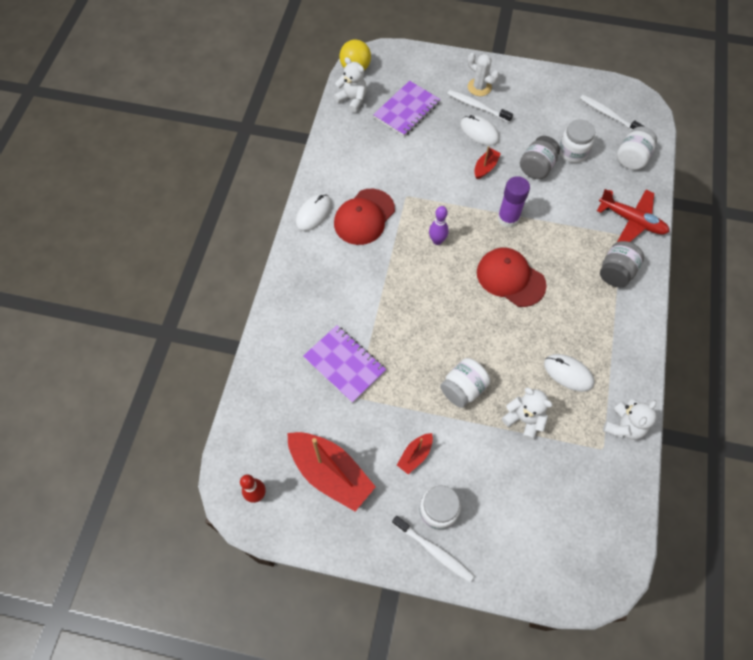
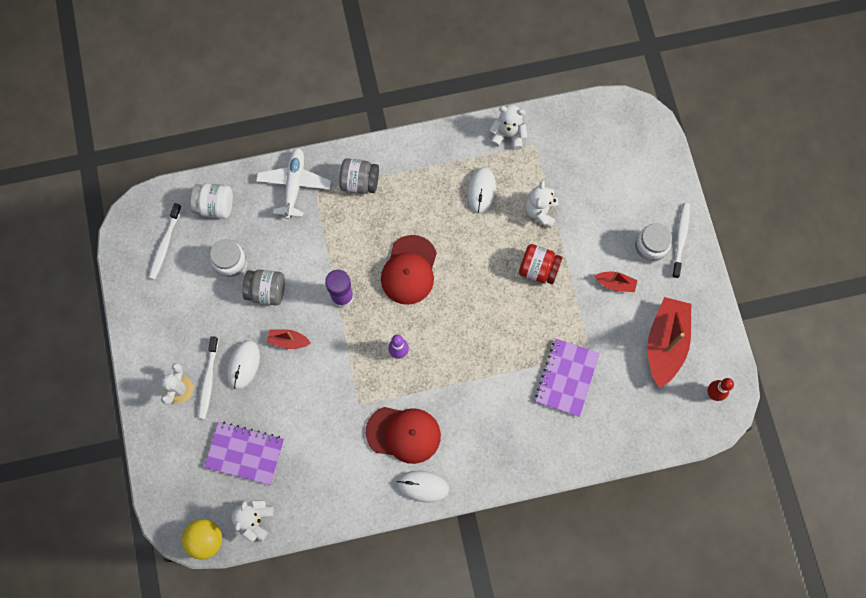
camera: 115 degrees left, 10 degrees up
(463, 389) = (538, 269): white jar -> red jar
(631, 221) = (294, 185): red plane -> white plane

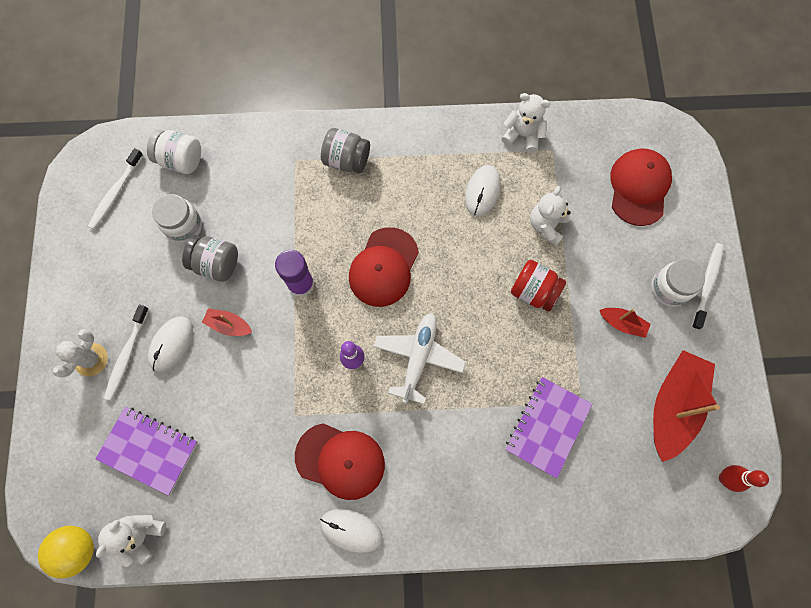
camera: 10 degrees right, 0 degrees up
(294, 185) = (273, 151): white plane -> white plane (418, 357)
(613, 165) = (639, 187): none -> red cap

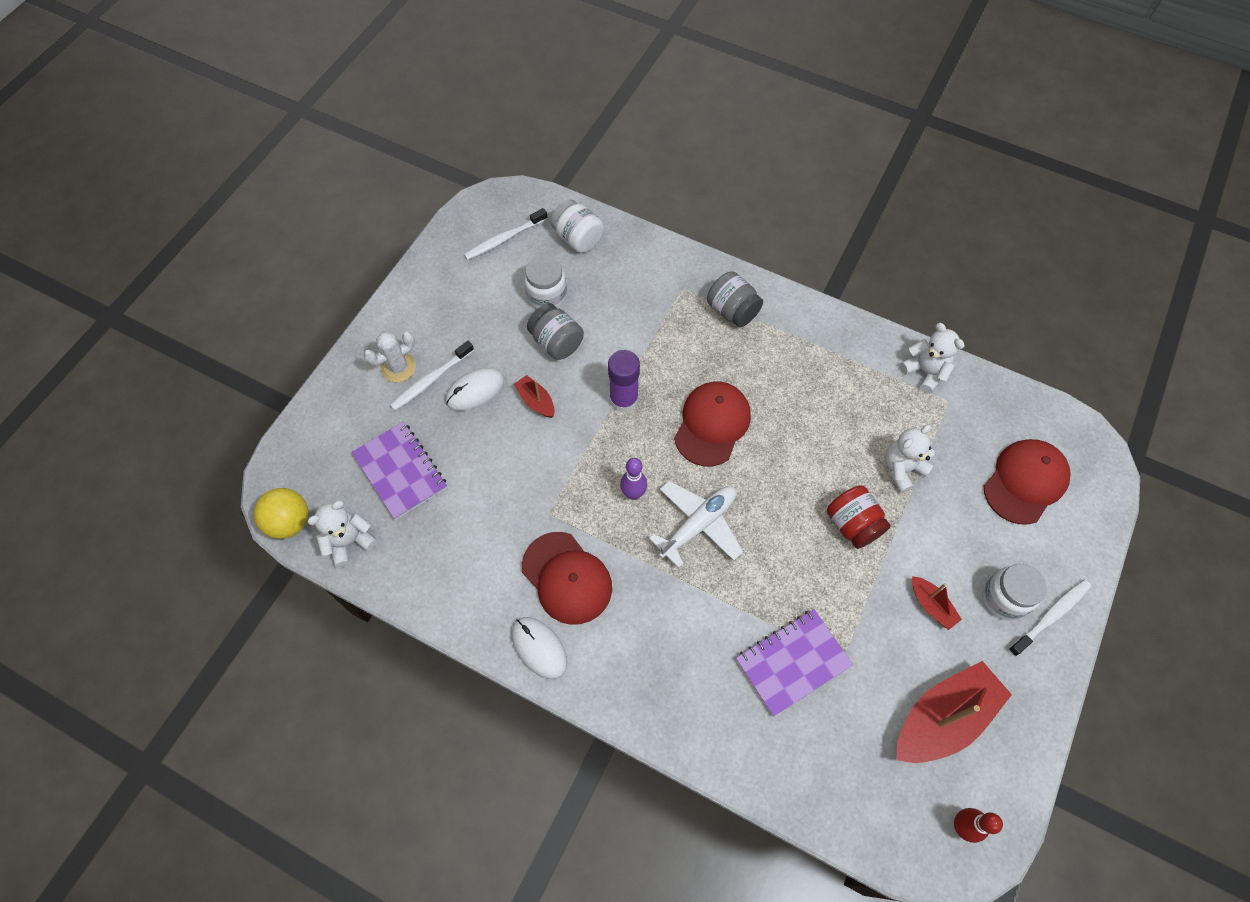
camera: 30 degrees right, 10 degrees down
(384, 267) = (712, 424): red cap -> red cap turned 150 degrees clockwise
(482, 191) = (852, 404): white mouse -> none

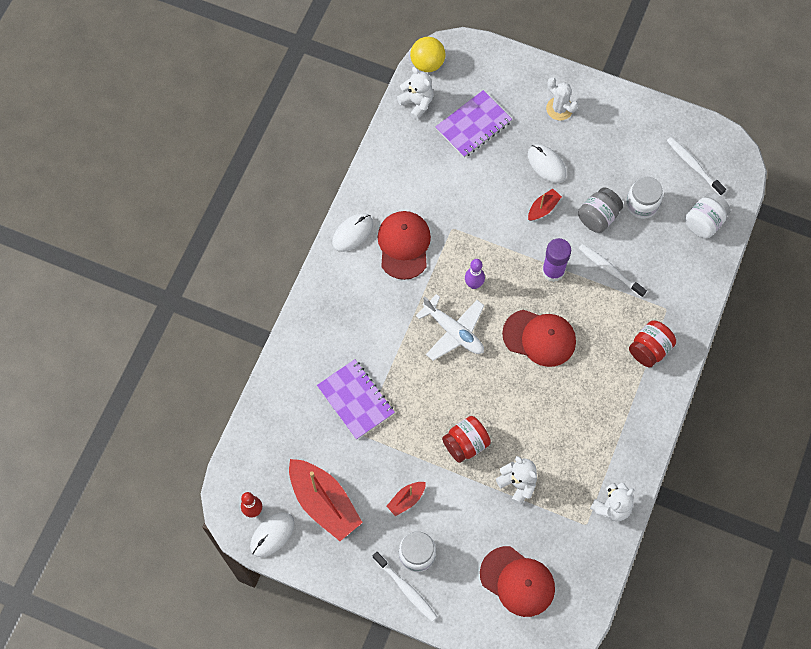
camera: 85 degrees right, 5 degrees up
(431, 380) = (551, 133): white toothbrush -> white toothbrush (609, 270)
(567, 578) = (404, 245): red cap -> red cap turned 135 degrees clockwise
(732, 311) = (649, 349): grey jar -> red jar
(995, 798) = (272, 535): none -> white mouse

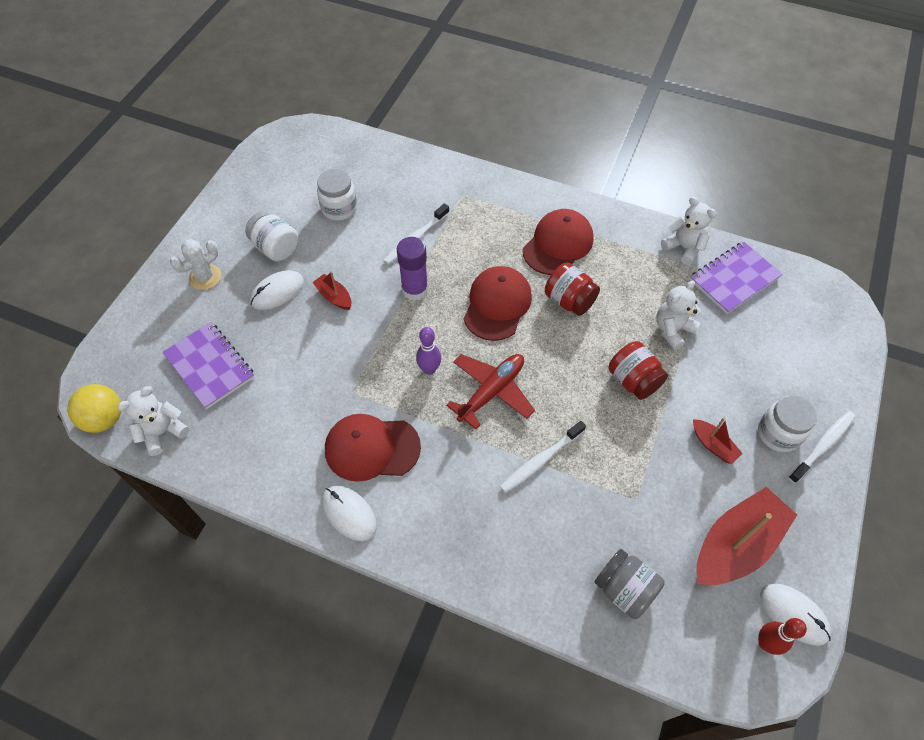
camera: 90 degrees left, 10 degrees down
(356, 400) = (590, 506): purple notebook -> purple notebook (734, 279)
(453, 331) = (491, 392): white plane -> red plane
(517, 581) = (784, 332): red cap -> red cap (558, 244)
(598, 217) = (350, 246): grey jar -> grey jar (624, 589)
(649, 349) = (507, 210): red jar -> red jar (569, 301)
(693, 165) = (298, 165): white toothbrush -> white toothbrush (540, 460)
(704, 222) = (365, 160): white jar -> white jar (276, 248)

